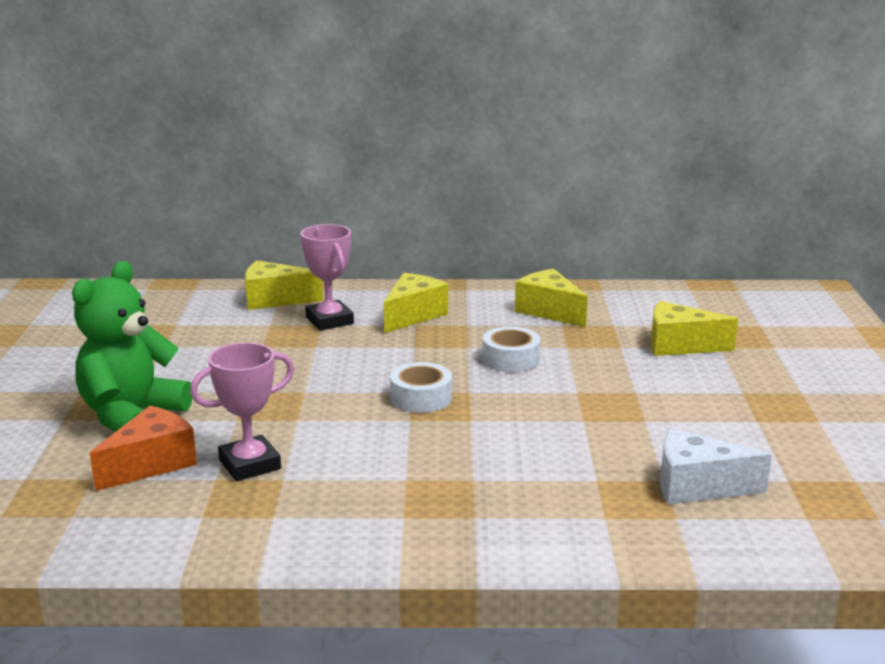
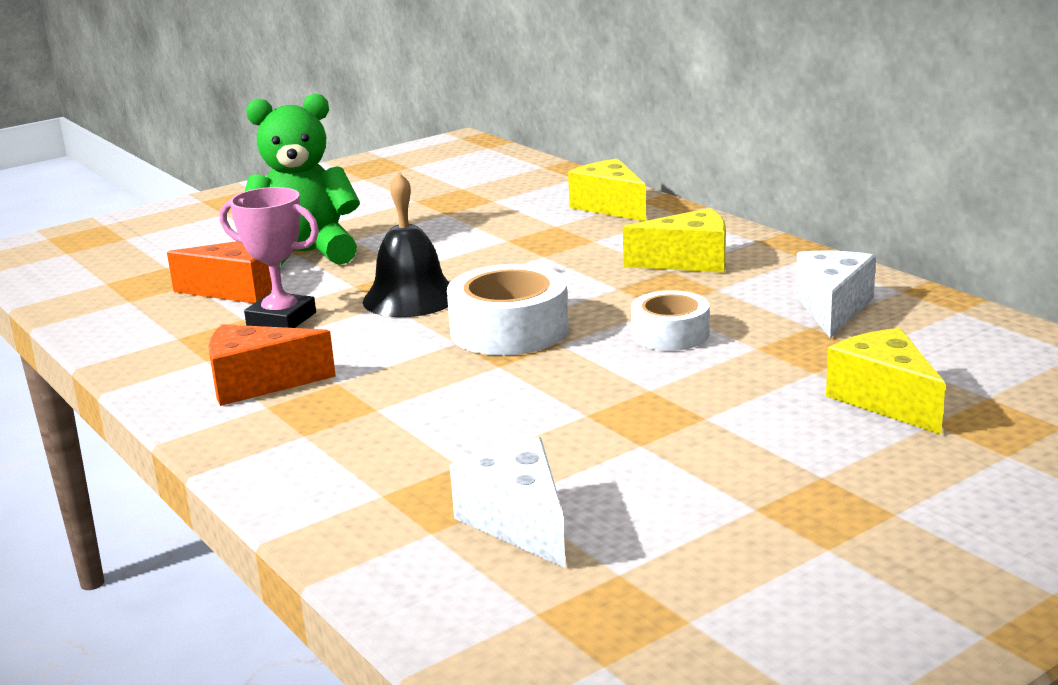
camera: 55 degrees right, 0 degrees up
(303, 408) = (410, 298): none -> black bell
(329, 321) = (607, 239): pink trophy -> none
(357, 508) = (258, 384): none -> orange cheese
(421, 398) = (509, 330): white tape -> white tape, size x1.56
(549, 311) = (833, 309): yellow cheese -> white cheese

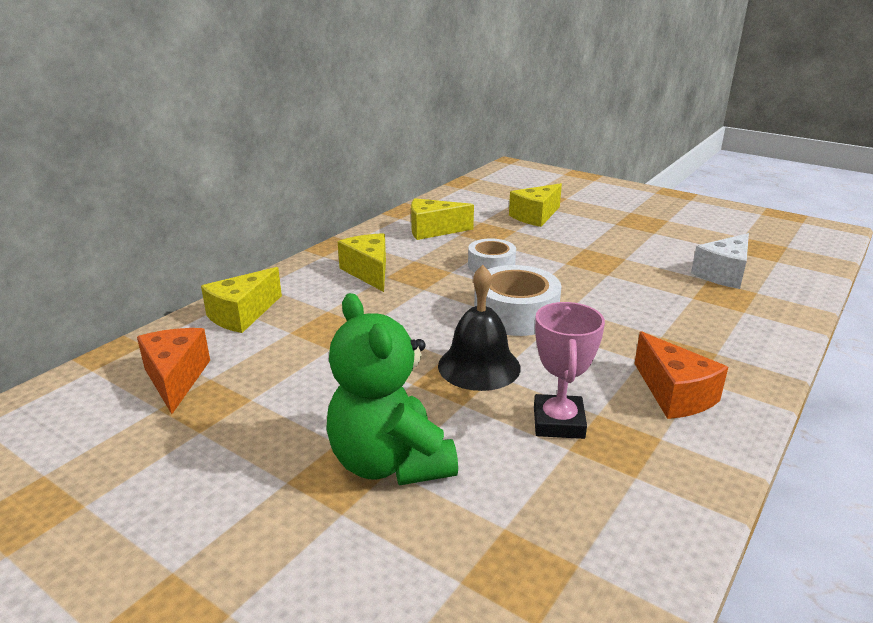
camera: 110 degrees left, 5 degrees up
(237, 290) = (508, 478): orange cheese -> orange cheese (176, 378)
(833, 309) = (433, 230): white cheese -> yellow cheese

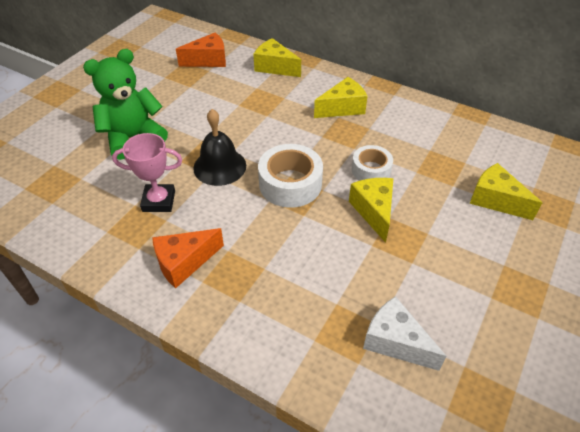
camera: 85 degrees right, 20 degrees up
(433, 230) = (432, 134): yellow cheese -> yellow cheese (374, 211)

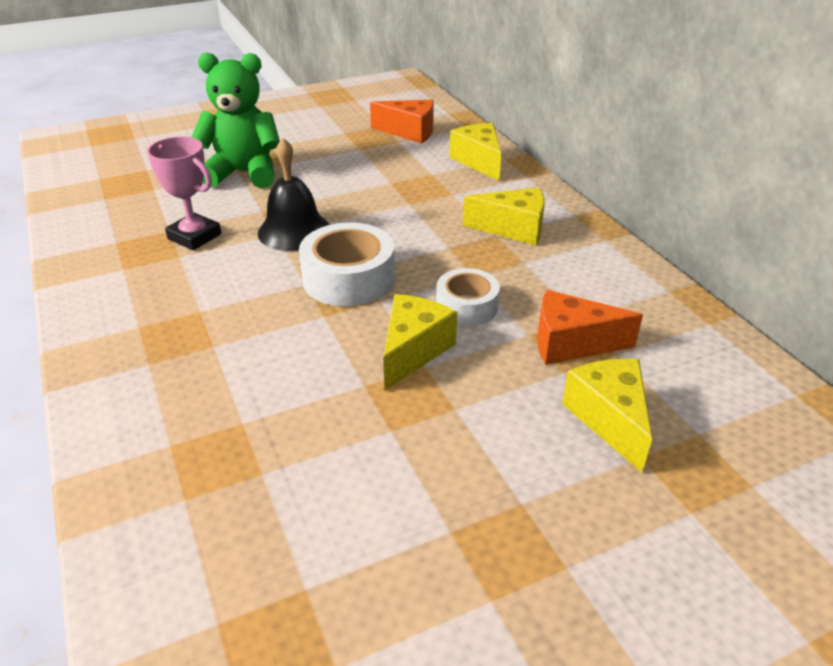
camera: 35 degrees right, 10 degrees down
(184, 263) = (144, 301): orange cheese -> orange cheese (571, 343)
(395, 342) = (255, 503): white cheese -> none

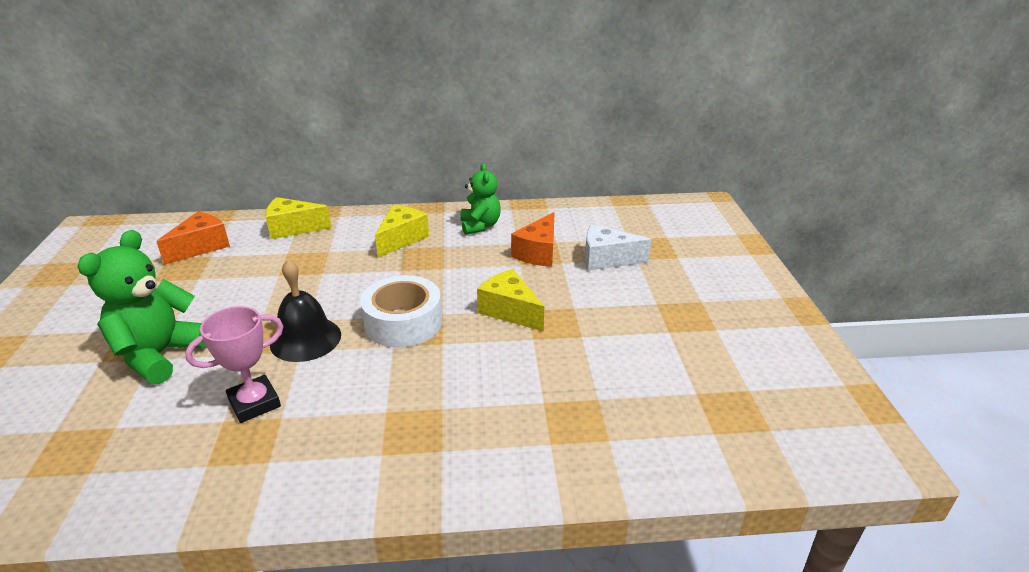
camera: 70 degrees left, 5 degrees down
(466, 306) = (476, 279): white tape -> none
(596, 276) = (480, 226): none -> green teddy bear
(609, 419) = (606, 259): yellow cheese -> white cheese

